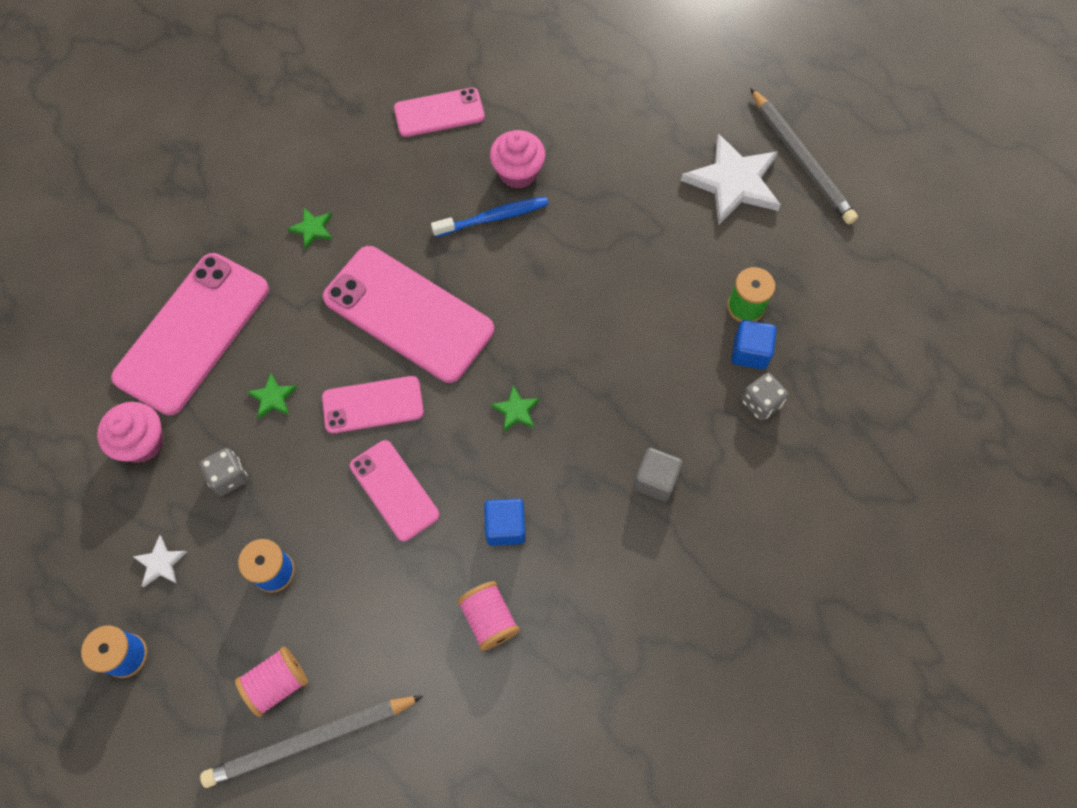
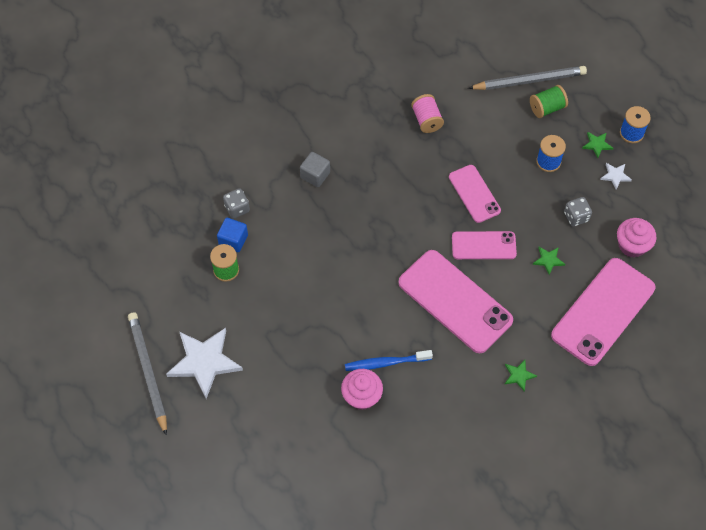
camera: 170 degrees left, 5 degrees down
(277, 683) = (547, 108): pink spool -> green spool
(439, 113) = (414, 459): pink phone -> none
(505, 527) = (410, 164): blue cube -> none
(516, 410) = (392, 228): green star -> green star (597, 145)

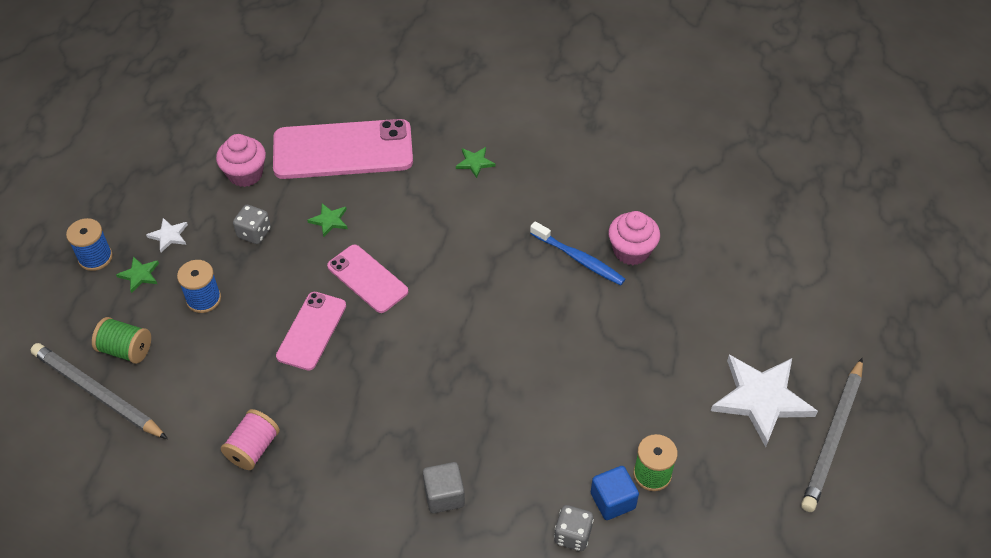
camera: 135 degrees left, 10 degrees down
(455, 301) = (455, 256): pink phone -> none

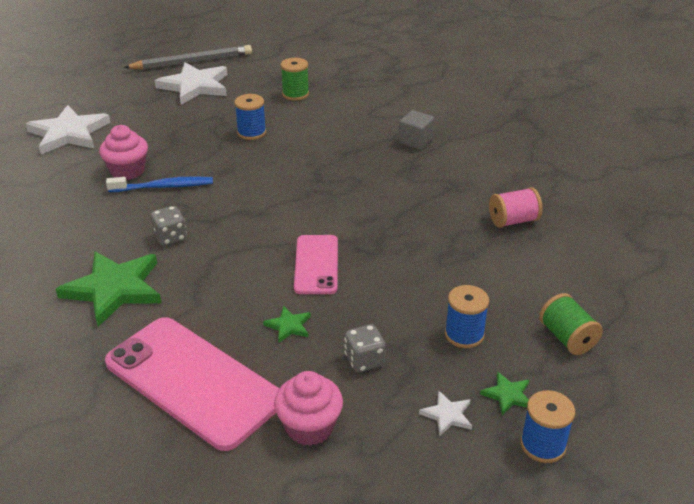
camera: 135 degrees left, 15 degrees down
(98, 393) = (614, 320): grey pencil -> none
(311, 331) = (399, 259): pink phone -> none
(475, 163) = (114, 289): green star -> green star, size x2.25
(572, 535) = (368, 98): grey dice -> grey dice (170, 237)
(579, 259) = (164, 187): blue toothbrush -> blue toothbrush turned 90 degrees clockwise
(607, 377) = (251, 132): none -> blue spool
(612, 501) = (330, 97): blue cube -> none
(747, 248) = (69, 133): none -> white star

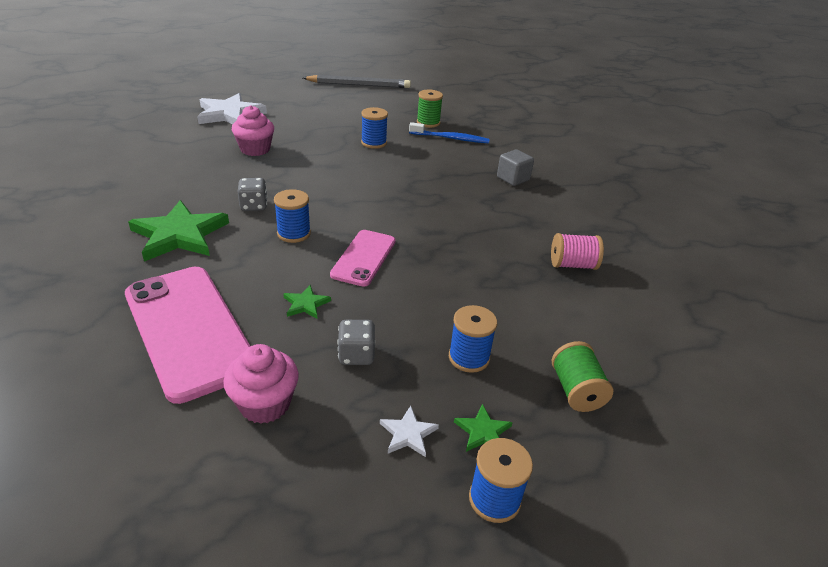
camera: 15 degrees right, 0 degrees up
(164, 187) = (275, 167): blue toothbrush -> blue toothbrush (450, 138)
(195, 86) = (350, 101): white star -> none
(231, 257) = (294, 233): none -> blue spool

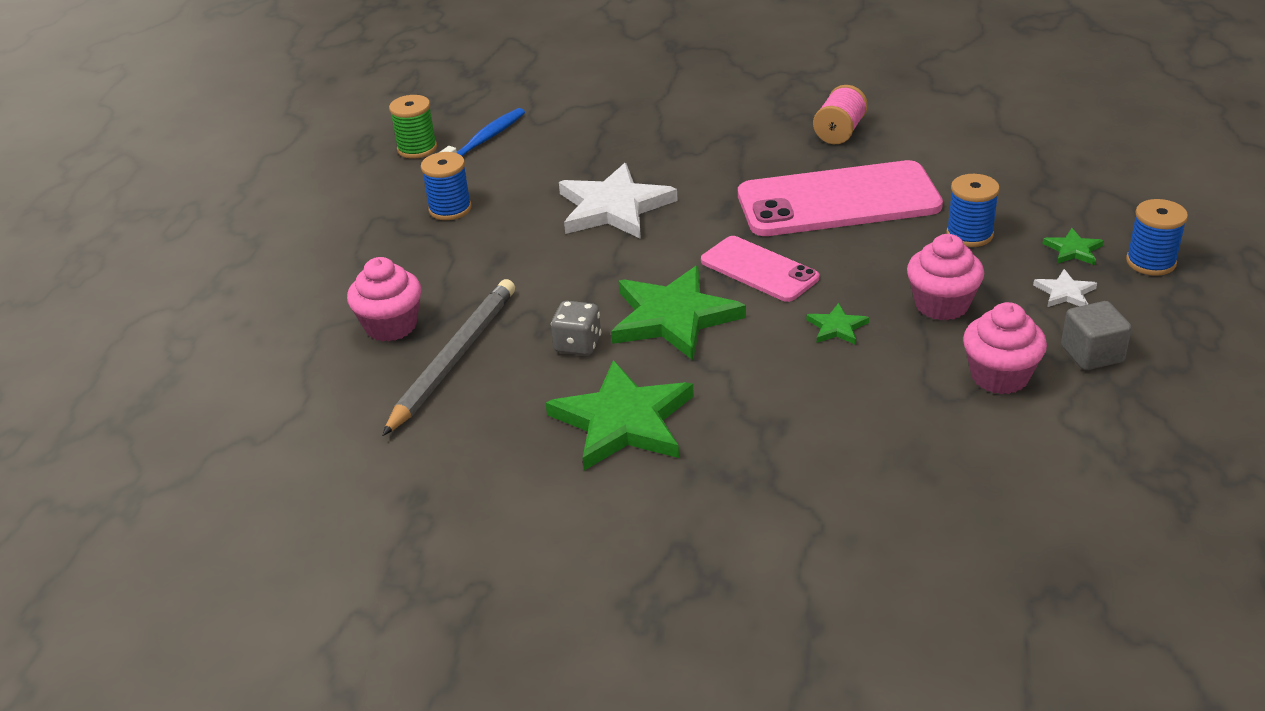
camera: 60 degrees left, 0 degrees up
(189, 330) = (852, 423): pink phone -> pink phone (838, 201)
(230, 114) = (224, 341): white star -> white star (613, 207)
(294, 233) = (673, 317): blue spool -> green star
(356, 355) = (941, 305): grey dice -> pink cupcake
(359, 85) = (213, 186): grey pencil -> grey pencil (454, 359)
(513, 179) = (631, 121): grey cube -> grey cube (1092, 354)
(576, 391) = (1035, 186): green spool -> none

